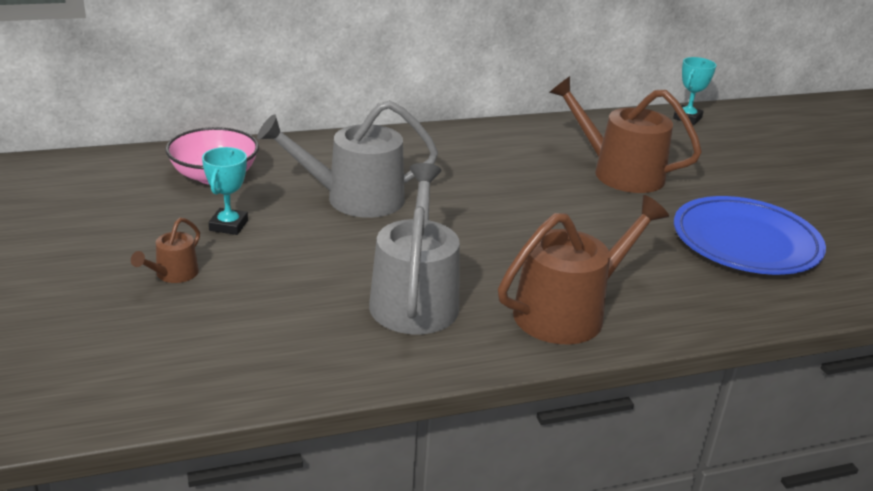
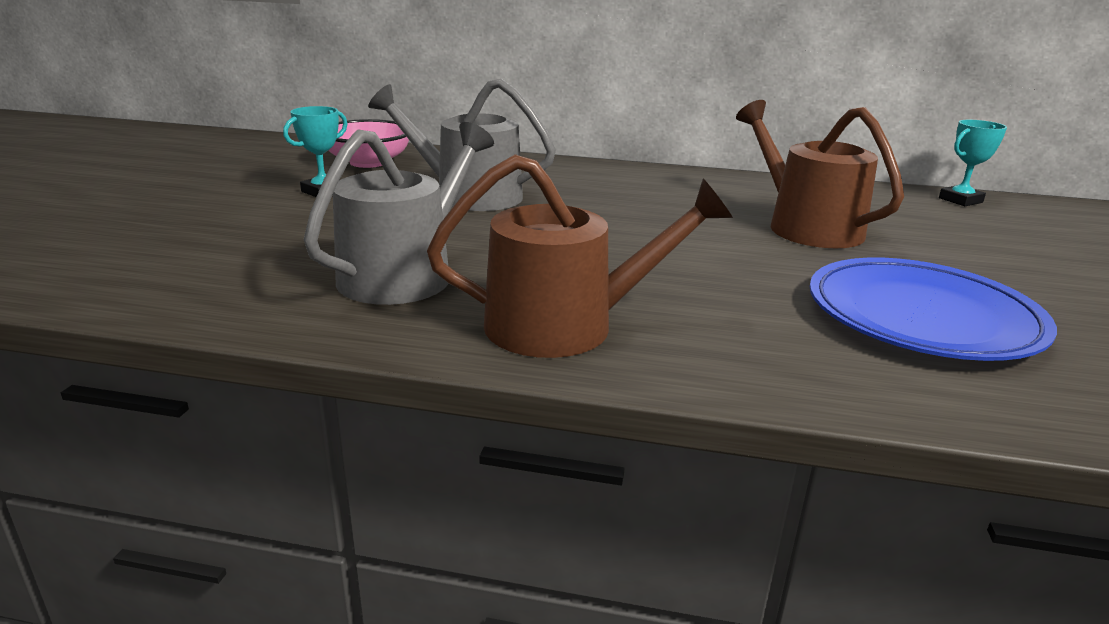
camera: 30 degrees right, 5 degrees down
(173, 274) = (220, 211): brown watering can -> none

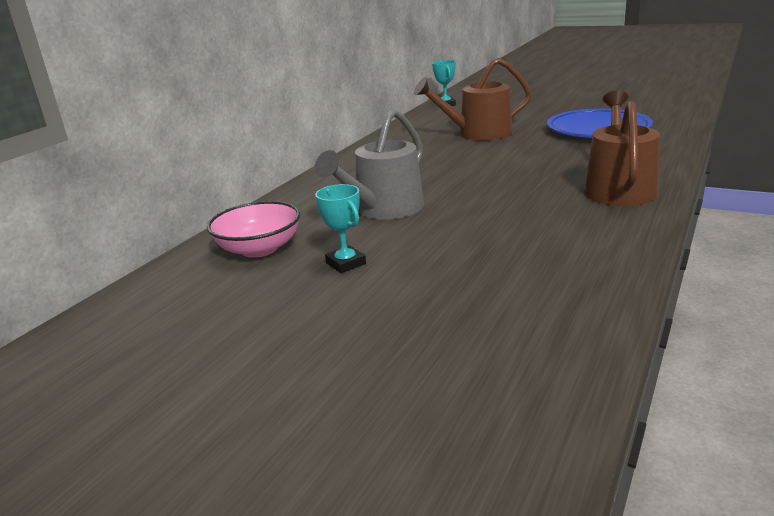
camera: 70 degrees left, 0 degrees up
(404, 274) = (547, 226): grey watering can -> none

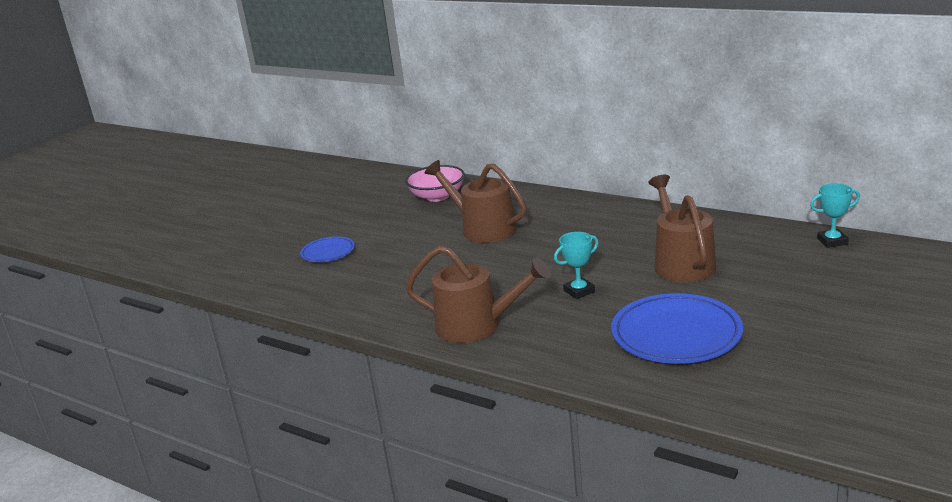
camera: 95 degrees right, 0 degrees up
(346, 263) = (400, 224): turquoise trophy -> turquoise trophy (579, 291)
(384, 209) = (483, 229): grey watering can -> brown watering can
(436, 308) = (328, 252): none -> blue plate

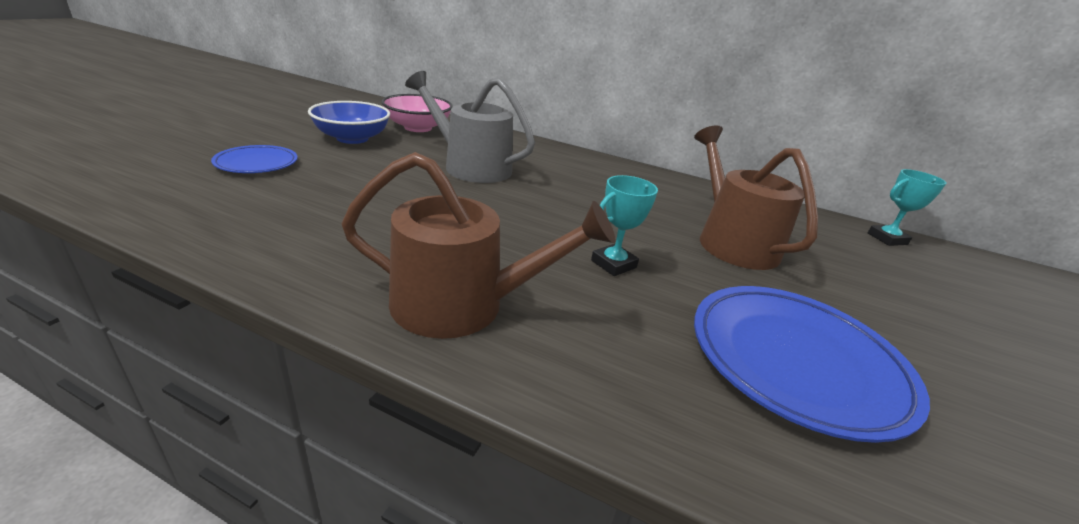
camera: 15 degrees left, 5 degrees up
(387, 218) = (352, 138): none -> blue bowl
(483, 229) = (471, 166): brown watering can -> grey watering can

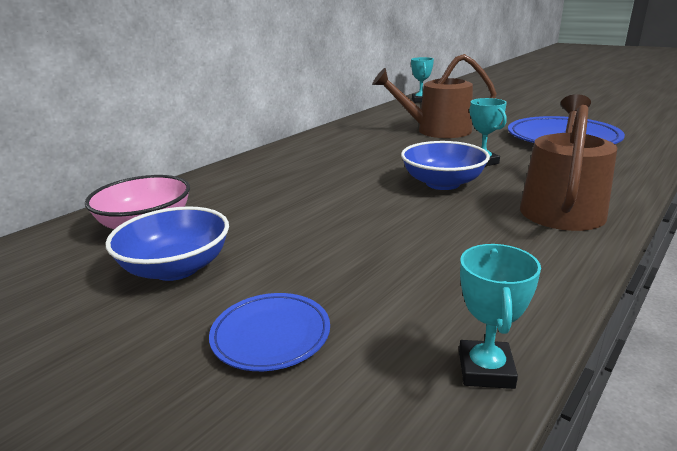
camera: 70 degrees left, 5 degrees down
(169, 223) = (486, 370): none -> turquoise trophy
(471, 166) = (296, 198): grey watering can -> none
(525, 232) = (442, 183): none -> blue bowl

